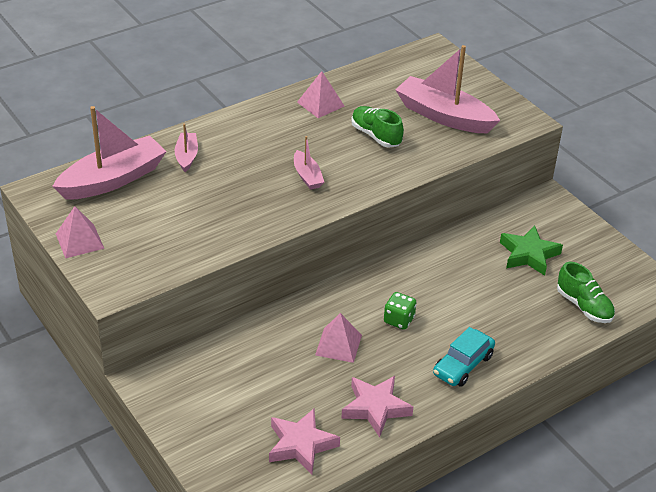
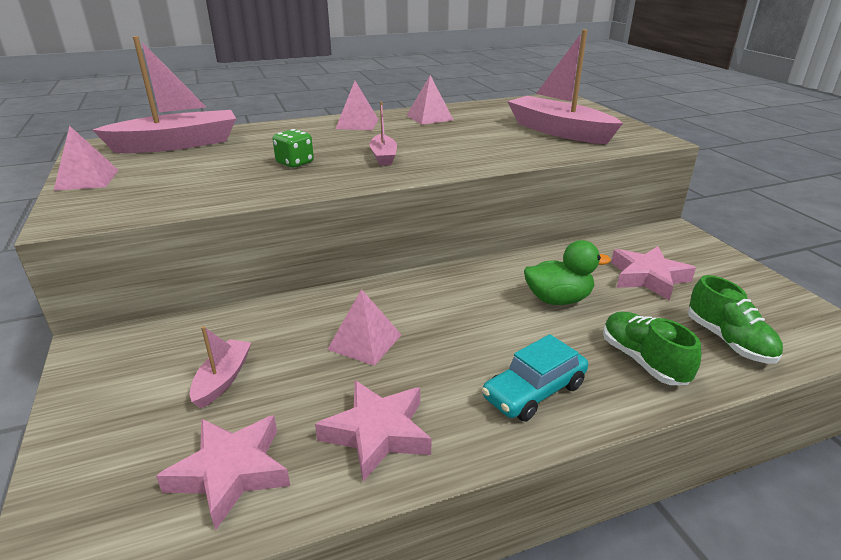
camera: 15 degrees right, 10 degrees down
(186, 156) = (267, 136): pink boat -> pink boat (223, 379)
(258, 124) = (357, 124): none -> pink pyramid
(376, 136) = (477, 137): green shoe -> green shoe (643, 361)
(399, 320) = (458, 324): green dice -> green dice (295, 163)
(465, 286) = (558, 299): none -> green duck
(529, 254) = (648, 277): green star -> pink star

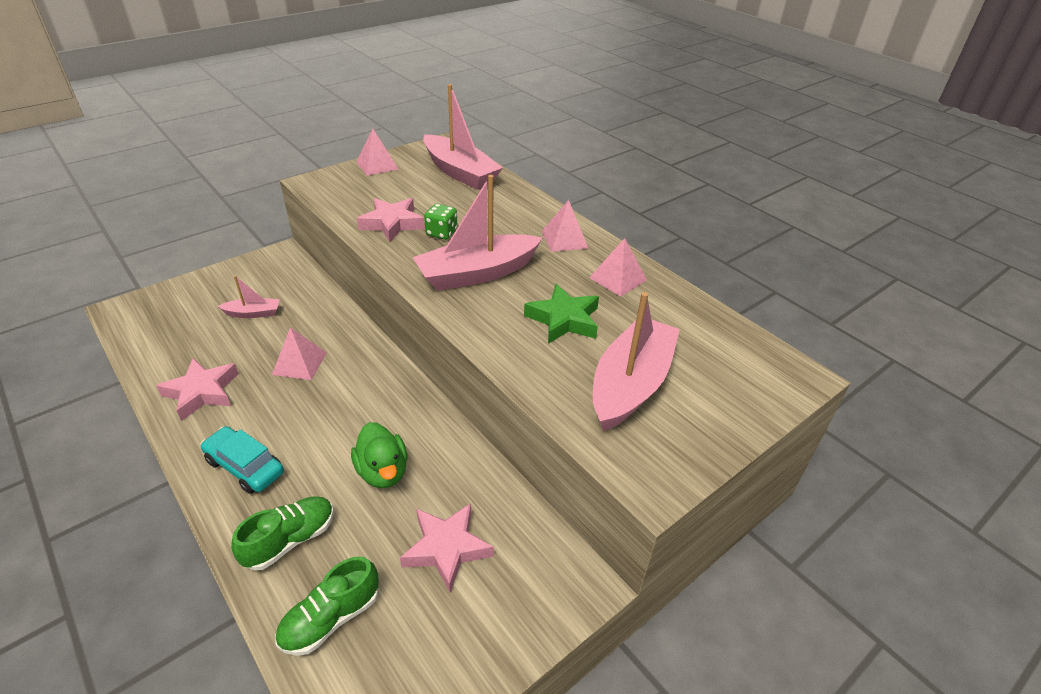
camera: 70 degrees right, 10 degrees up
(231, 472) = (173, 343): pink star -> pink star (392, 224)
(383, 157) = (477, 273): pink boat -> pink boat, size x2.04
(473, 138) = (564, 319): none -> green star

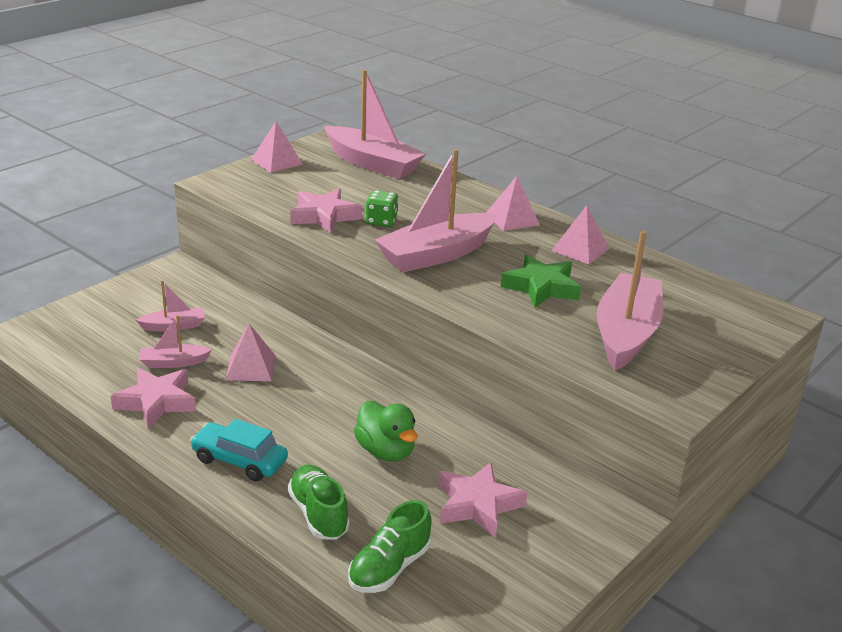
camera: 10 degrees left, 10 degrees down
(235, 351) = (173, 363): none -> pink boat
(290, 540) = (318, 514): green shoe -> green shoe turned 60 degrees counterclockwise

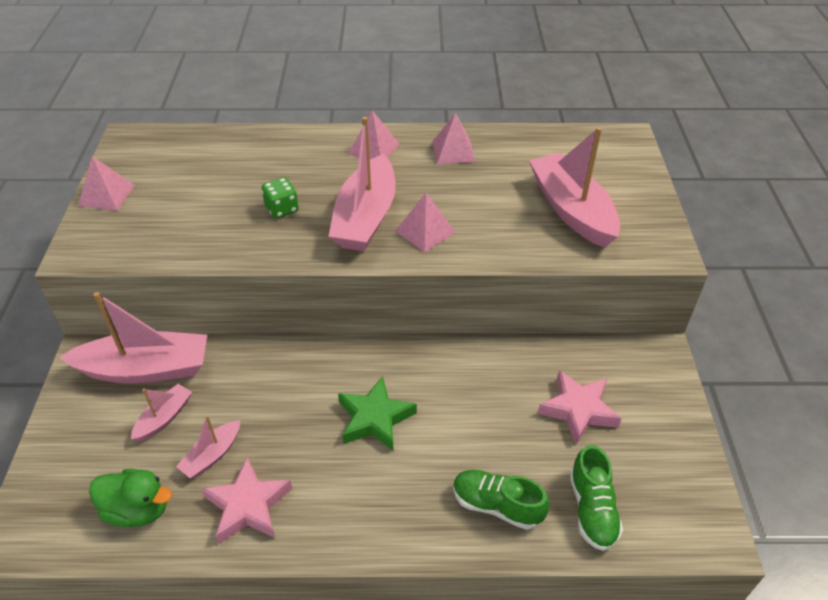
camera: 40 degrees left, 15 degrees up
(239, 460) = (385, 507): turquoise car -> none
(251, 367) = (283, 411): pink pyramid -> pink pyramid (425, 231)
(324, 216) = (228, 232): pink star -> none
(372, 163) = (196, 151): pink boat -> pink boat (145, 369)
(386, 451) = (472, 412): green duck -> green duck (138, 509)
(541, 287) = (473, 203): green star -> green star (375, 418)

